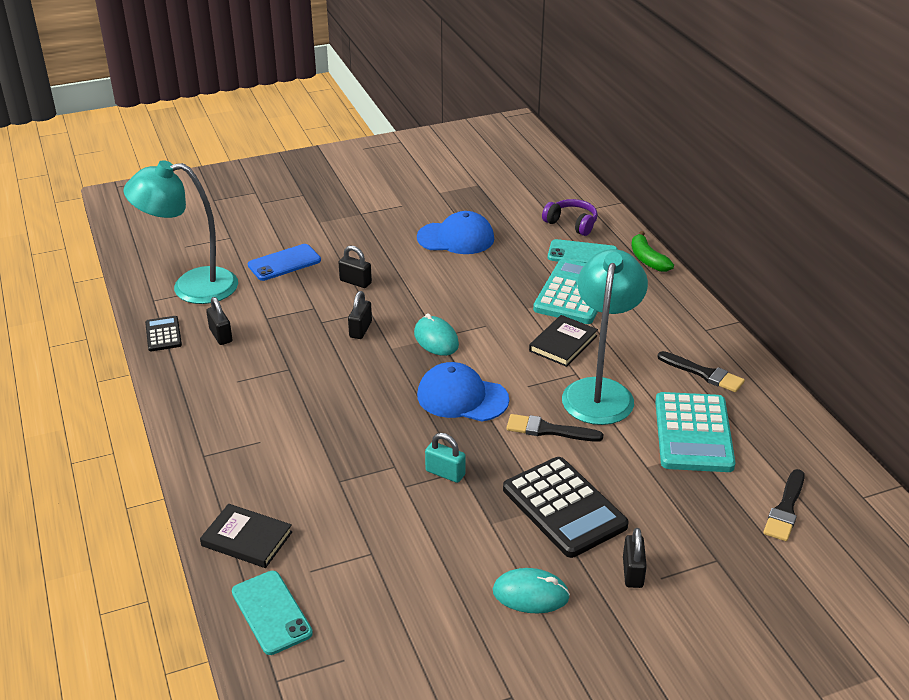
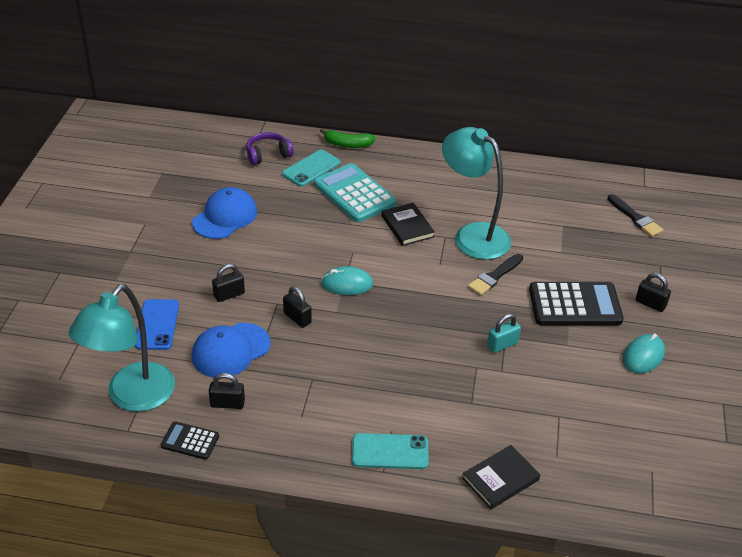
camera: 60 degrees left, 5 degrees up
(271, 612) = (586, 493): turquoise phone -> turquoise phone (390, 451)
(462, 397) = (427, 301): blue cap -> blue cap (230, 350)
(693, 433) = (545, 217): turquoise calculator -> none
(704, 373) = (491, 184): black brush -> none

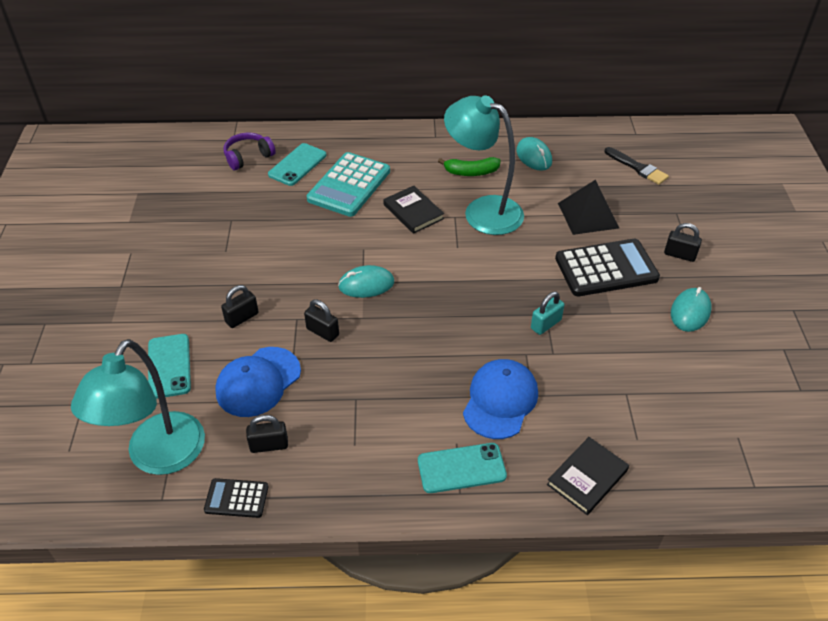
camera: 10 degrees left, 5 degrees up
(157, 325) = (169, 366): blue phone -> turquoise phone
(225, 217) = (217, 231): blue cap -> blue cap (500, 400)
(347, 144) = (329, 134): green banana -> green banana (471, 172)
(354, 194) = (349, 185): turquoise calculator -> turquoise calculator turned 105 degrees counterclockwise
(494, 276) = (517, 251): black brush -> none
(537, 193) = (534, 156): none -> turquoise mouse
(572, 254) = (588, 215): none -> black pyramid

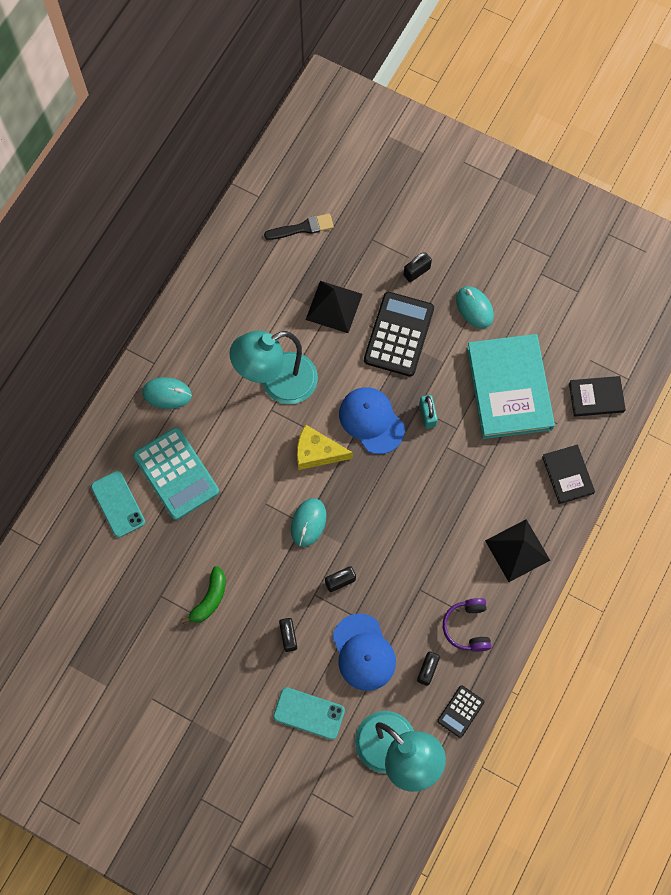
camera: 60 degrees left, 25 degrees up
(248, 157) = (77, 543): purple headphones -> purple headphones (467, 627)
(413, 212) = (244, 439): black book -> black book (596, 397)
(440, 262) = (317, 452): none -> yellow cheese
(461, 468) = (517, 550): turquoise phone -> black pyramid
(471, 172) = (223, 363): green banana -> green banana (210, 599)
(500, 400) = (477, 491): blue cap -> blue cap (371, 420)
(534, 156) = (235, 299): turquoise mouse -> turquoise mouse (167, 394)
(635, 378) = (509, 388): none -> turquoise book

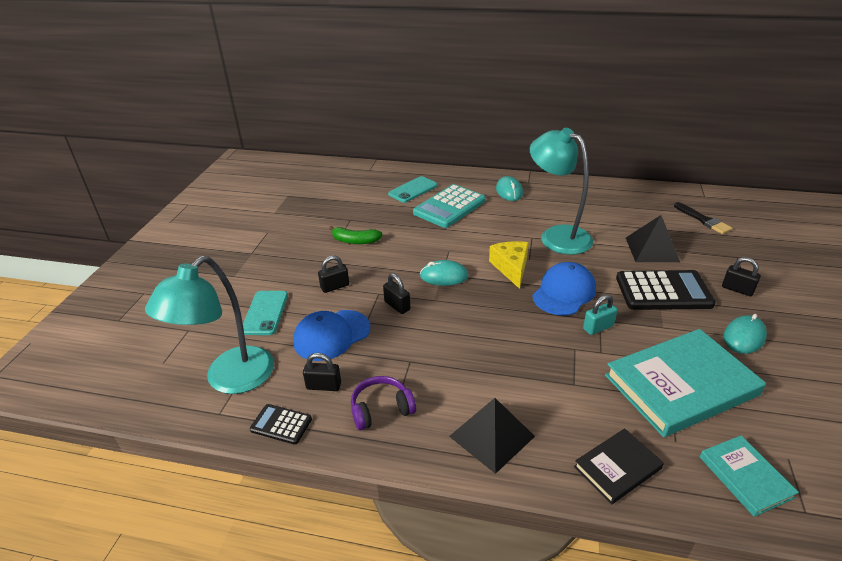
camera: 75 degrees right, 35 degrees down
(596, 397) = (745, 477): black book -> turquoise book

